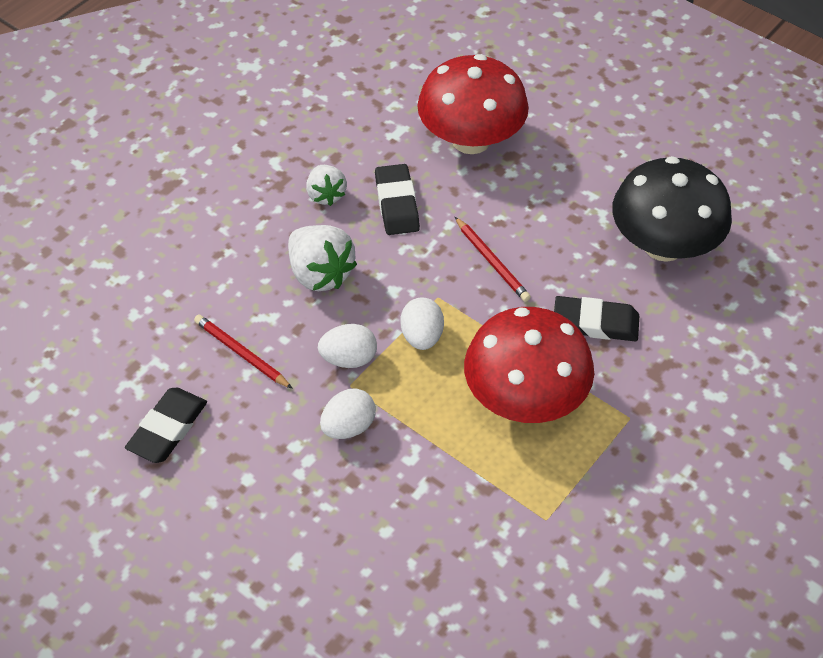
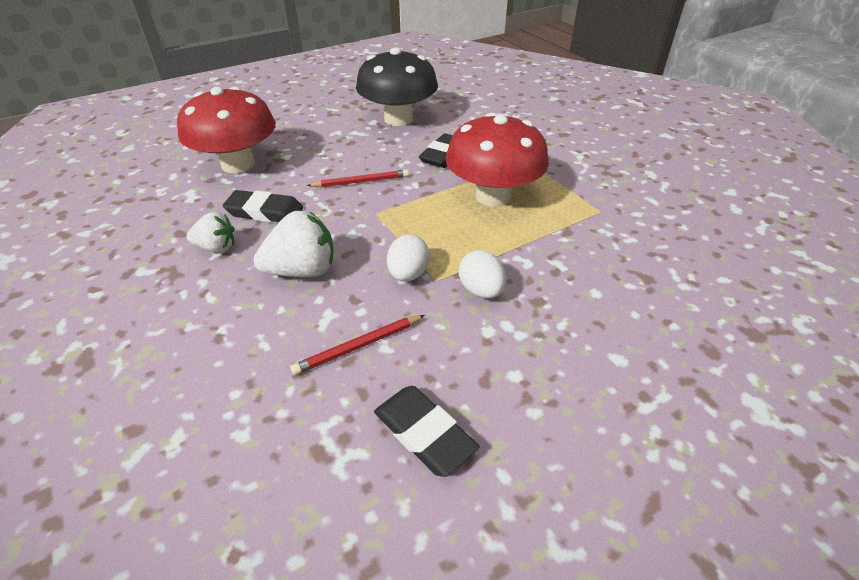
camera: 70 degrees left, 10 degrees down
(422, 336) = (409, 229): white egg -> none

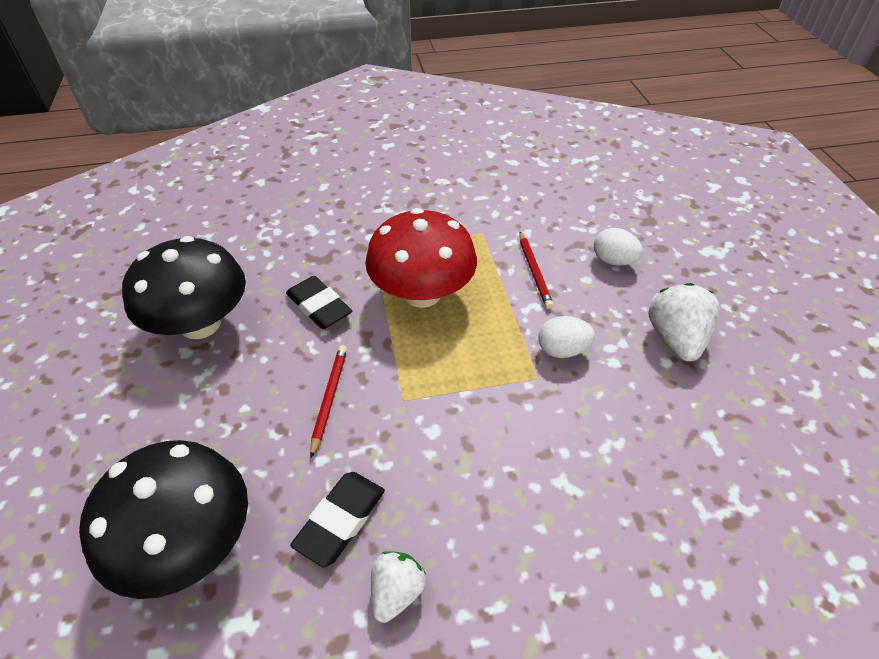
camera: 70 degrees left, 5 degrees up
(238, 164) = (188, 543): red mushroom -> black mushroom
(302, 271) = (482, 494): white strawberry -> white strawberry (675, 339)
(359, 346) = (613, 464): red pencil -> red pencil (534, 271)
(408, 274) = (521, 398): white egg -> white egg (613, 261)
(424, 433) = (718, 439): black eraser -> none

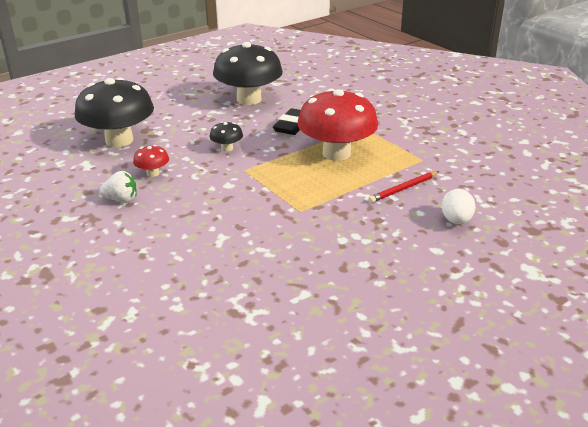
camera: 65 degrees right, 15 degrees down
(329, 399) = (227, 148): red pencil -> black mushroom
(340, 520) = (153, 173): black eraser -> red mushroom
(562, 350) = (334, 216): white egg -> none
(675, 339) = (393, 264): white strawberry -> none

